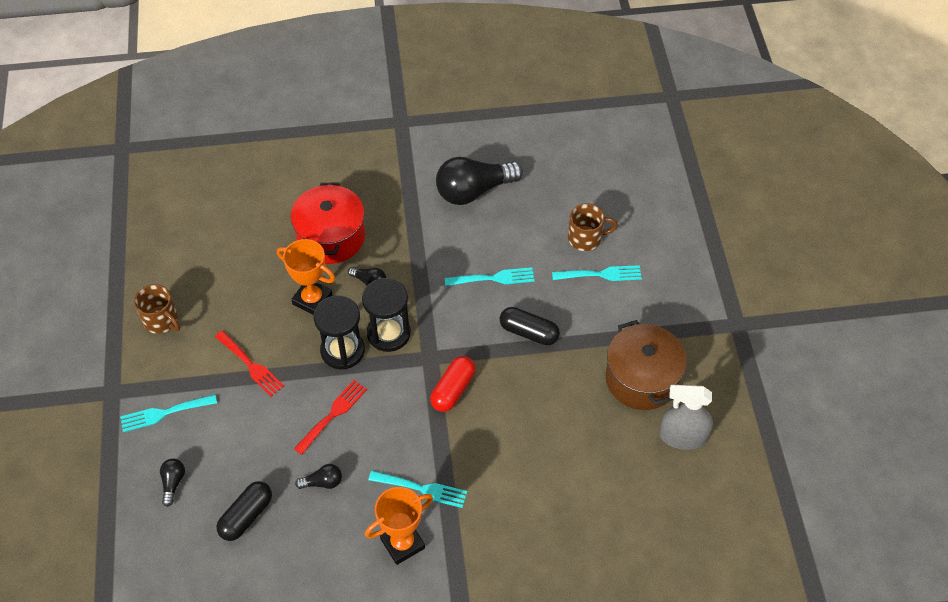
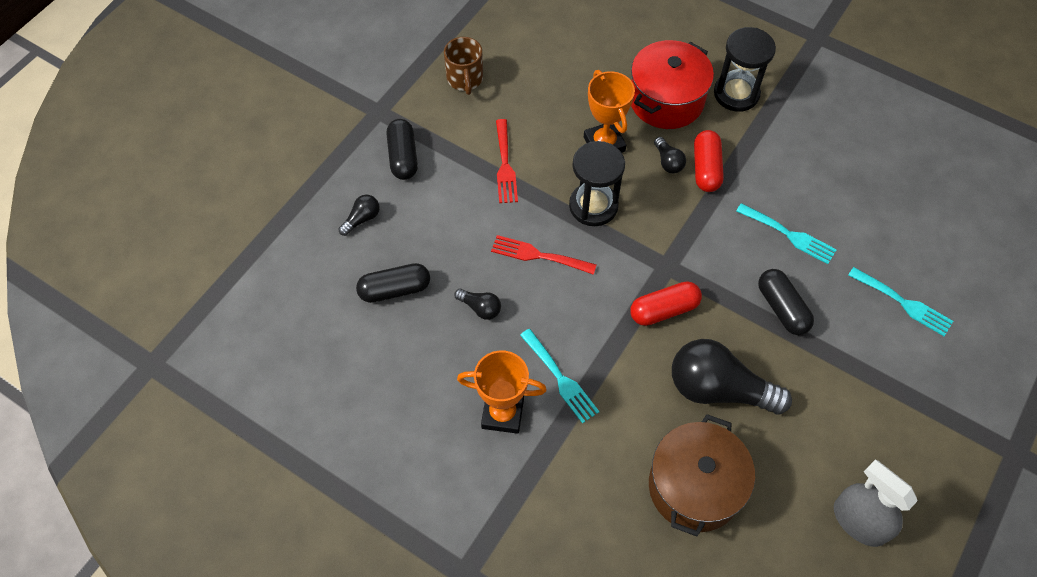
camera: 40 degrees right, 5 degrees up
(164, 413) = (403, 157): turquoise fork -> black capsule
(333, 414) = (538, 255): red fork -> red fork turned 150 degrees counterclockwise
(388, 333) = (647, 218): black hourglass -> black hourglass (736, 94)
(400, 269) = (706, 168): none -> red capsule
(474, 191) = (837, 142): black light bulb -> black light bulb (718, 389)
(586, 238) = (917, 258): brown mug -> none
(641, 379) = (862, 433): brown pot -> brown pot (694, 487)

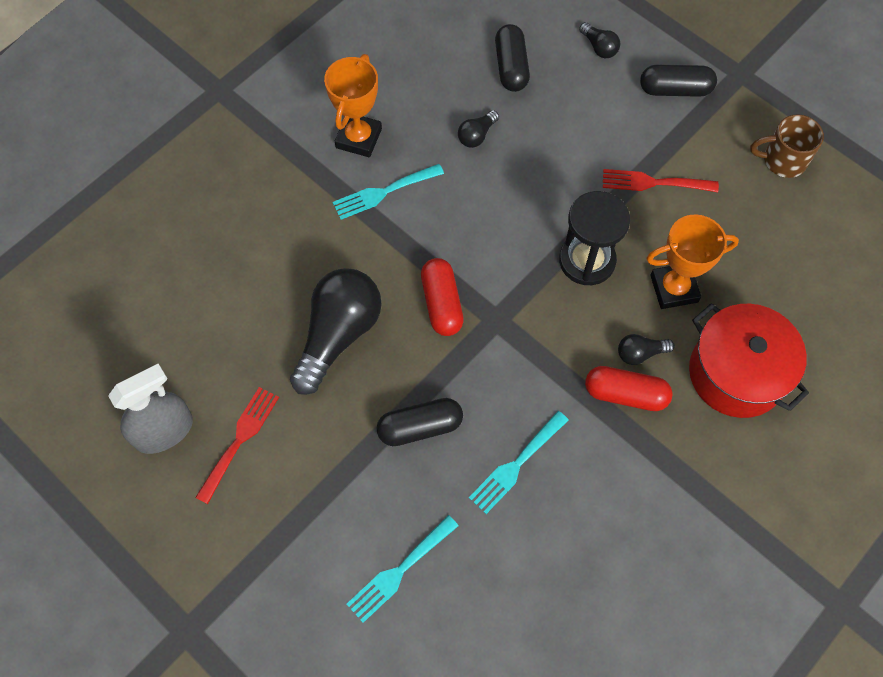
camera: 100 degrees right, 5 degrees up
(538, 255) = (530, 196): red fork -> red fork (240, 439)
(694, 487) = (243, 287): brown pot -> none
(736, 94) = (742, 462): black hourglass -> none

